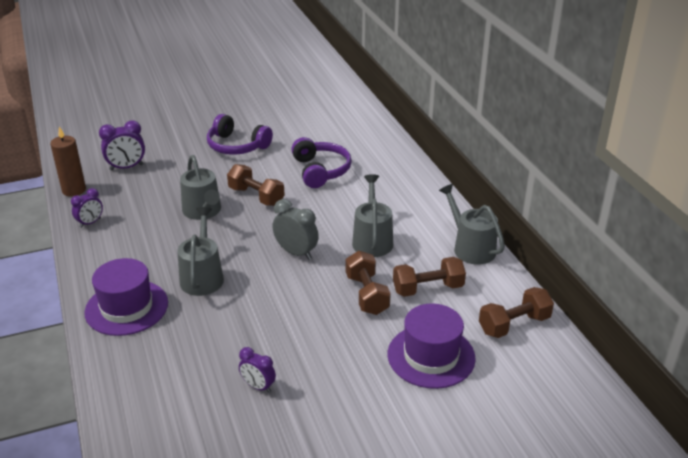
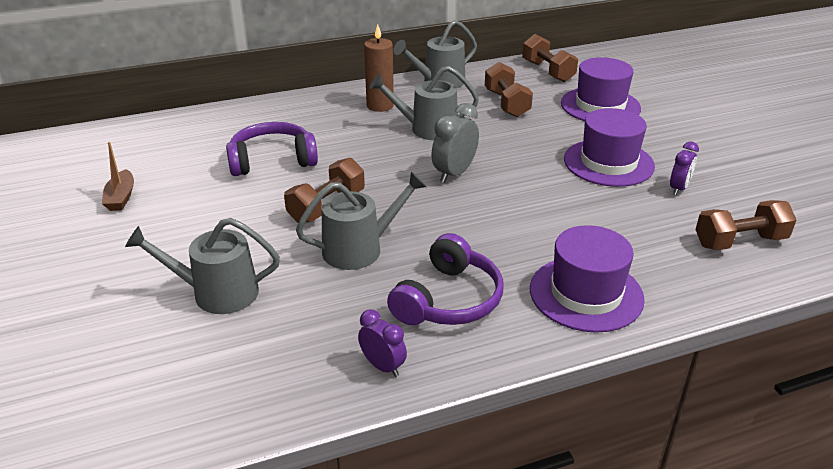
camera: 90 degrees left, 0 degrees up
(74, 190) = (271, 410): brown candle -> brown candle (380, 106)
(126, 167) = (205, 349): purple clock -> none
(202, 277) = (510, 237): grey watering can -> grey watering can (217, 293)
(236, 146) = (176, 231): purple headphones -> purple headphones (449, 300)
(277, 124) = (121, 197): none -> brown boat
(309, 345) = (608, 163): none -> purple hat
(367, 294) = (522, 133): brown dumbbell -> brown dumbbell (739, 241)

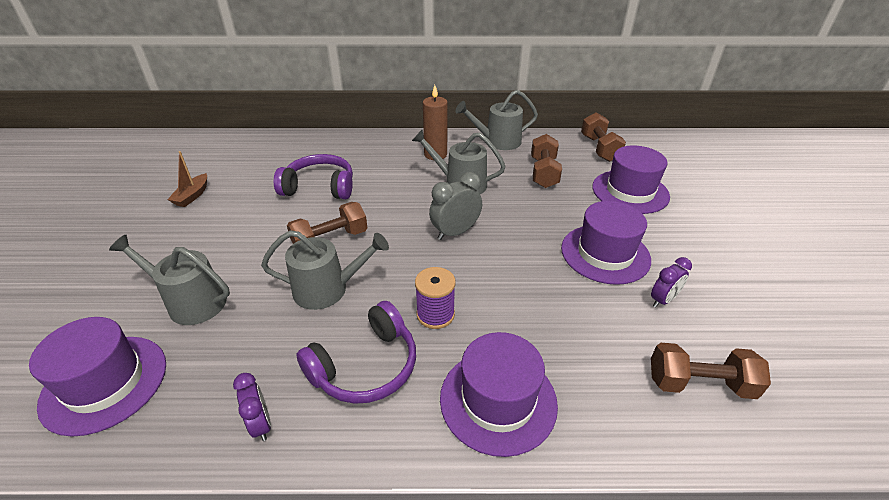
camera: 20 degrees right, 5 degrees up
(186, 380) = (105, 383): none -> purple hat
(484, 245) = (435, 314): none -> purple spool

